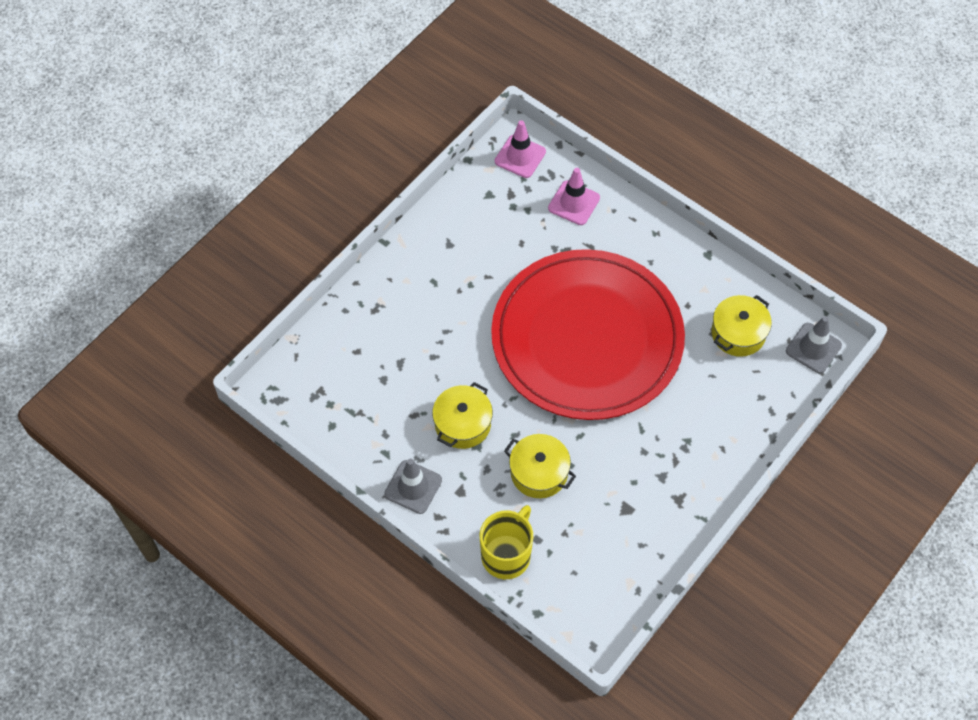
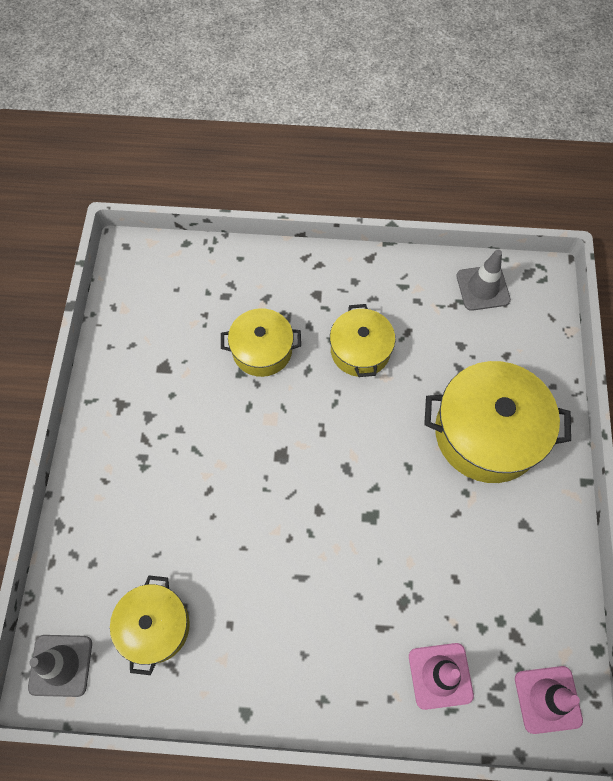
camera: 145 degrees right, 5 degrees up
(413, 487) = (358, 274): grey traffic cone -> grey traffic cone (483, 288)
(421, 310) = (487, 433): none -> yellow pot
(506, 555) = (241, 269): yellow mug -> none
(587, 338) = (309, 511): red plate -> none

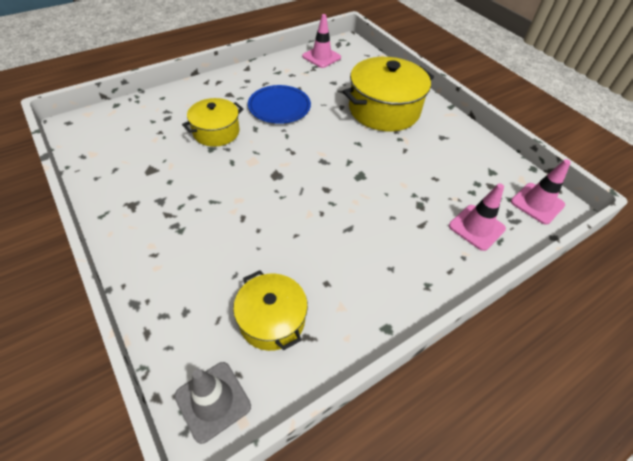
camera: 40 degrees left, 15 degrees down
(360, 350) = (279, 107): yellow pot -> blue plate
(483, 288) = (321, 57): grey traffic cone -> pink traffic cone

